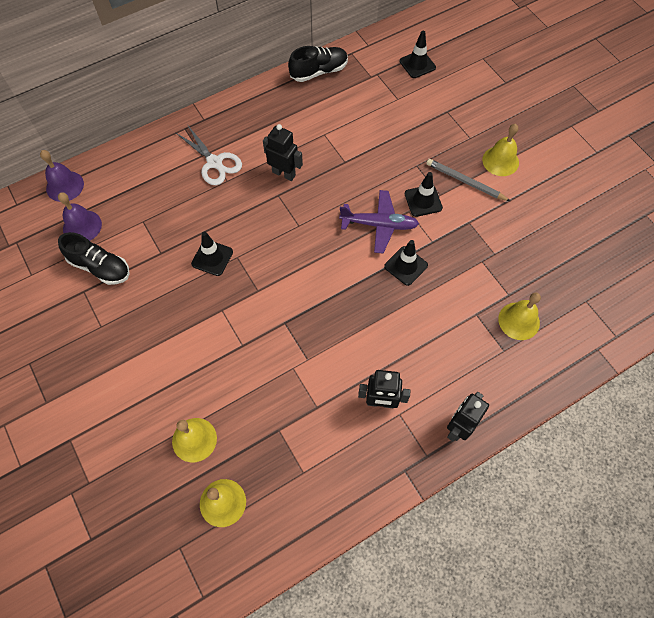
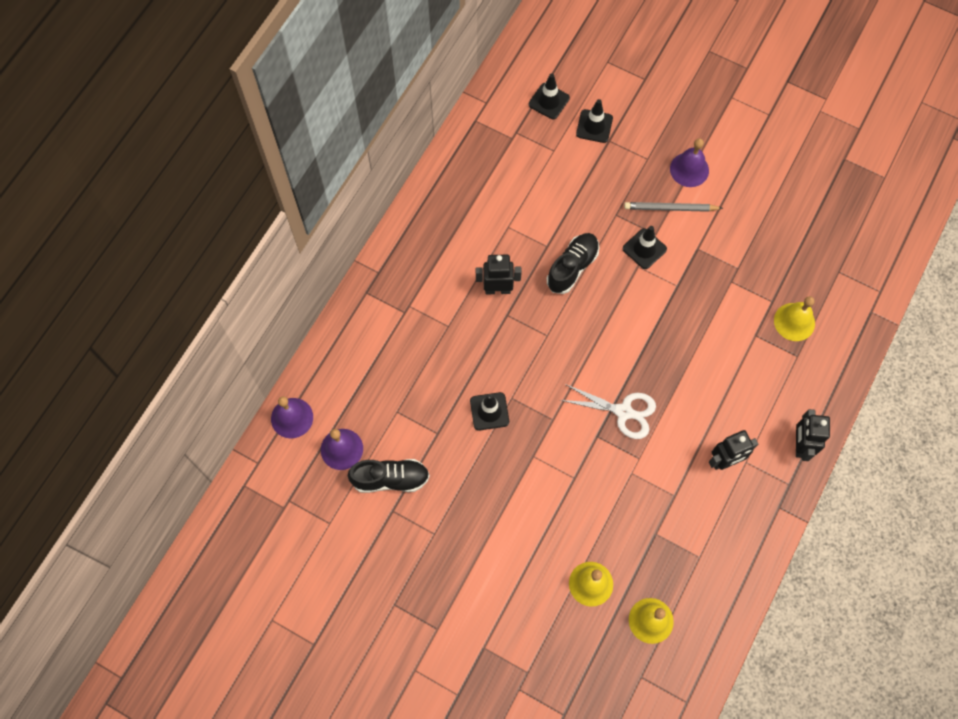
camera: 30 degrees left, 5 degrees up
(214, 162) = (422, 313): white scissors -> white scissors (623, 412)
(319, 72) = (457, 159): black shoe -> black shoe (572, 267)
(379, 225) = (620, 294): purple plane -> none
(406, 266) = (668, 322): black traffic cone -> black traffic cone (594, 126)
(500, 161) = (689, 169): yellow bell -> purple bell

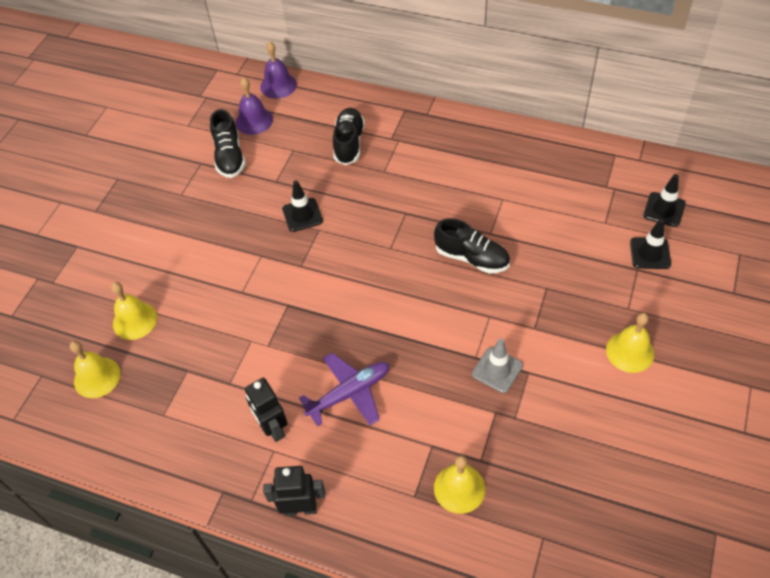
camera: 85 degrees right, 15 degrees down
(401, 354) = (349, 143): none -> black shoe
(497, 289) = (431, 201): black robot -> none
(623, 412) = (317, 324): white scissors -> none
(644, 249) = (512, 319): black traffic cone -> none
(670, 208) = (572, 339): grey pencil -> none
(689, 169) = (630, 352): purple bell -> yellow bell
(692, 271) = (497, 370): none -> grey traffic cone
(698, 393) = (349, 393): none -> purple plane

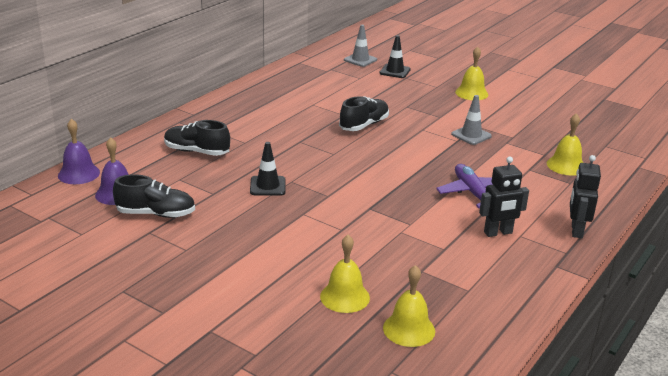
camera: 80 degrees left, 25 degrees down
(664, 209) = (360, 60): black traffic cone -> grey traffic cone

